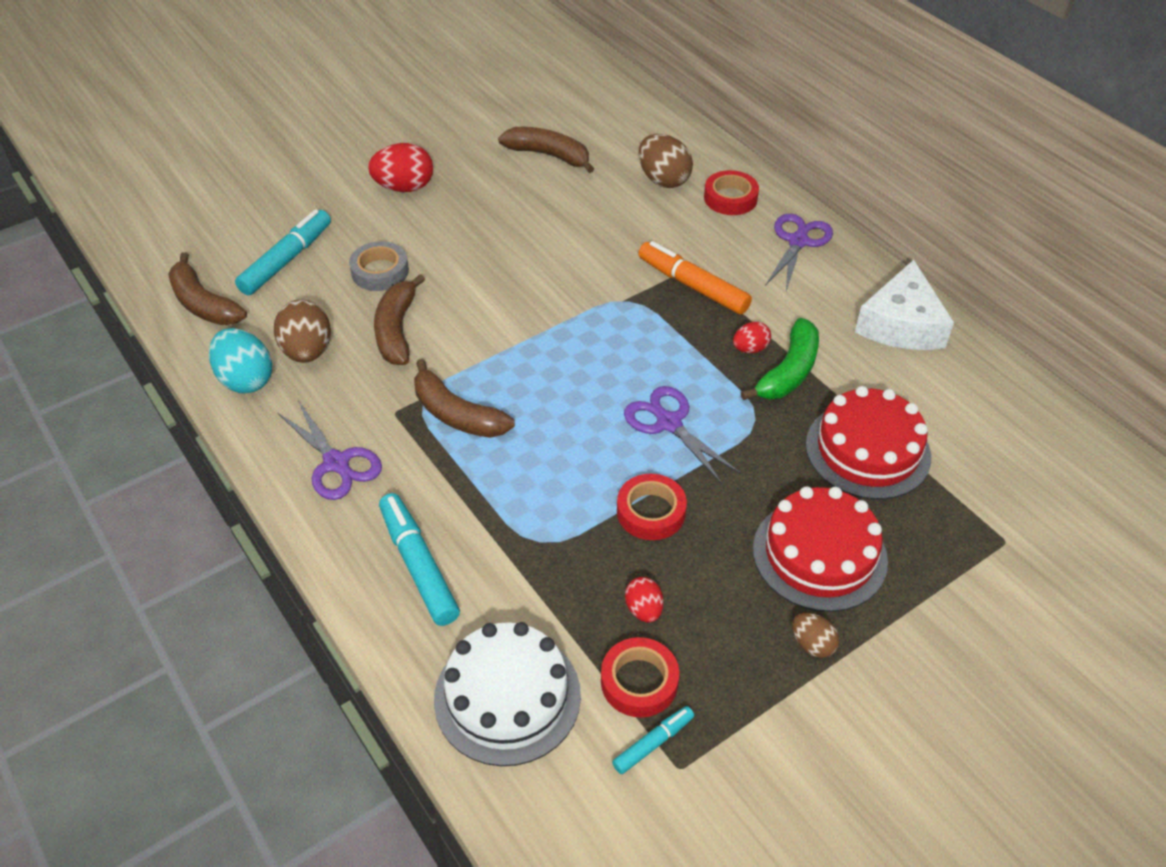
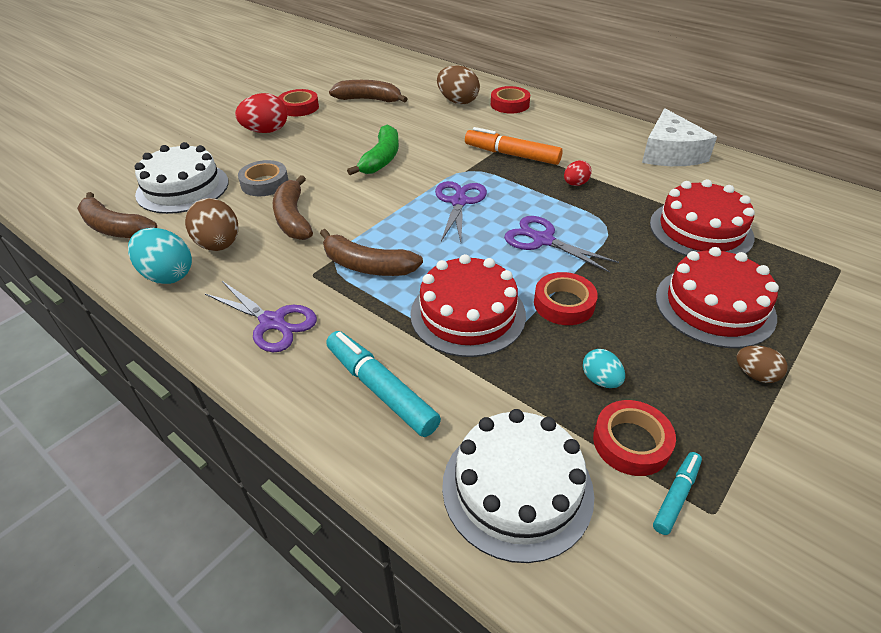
camera: 15 degrees left, 5 degrees down
(287, 260) = (183, 188): turquoise marker -> white cake
(456, 153) = (299, 107): none -> red tape
(541, 500) = (468, 314): none -> red cake
(644, 609) = (600, 380): red egg -> turquoise egg
(789, 371) = (612, 192): green banana -> green banana (381, 159)
(798, 242) = (570, 120): purple scissors -> purple scissors (459, 202)

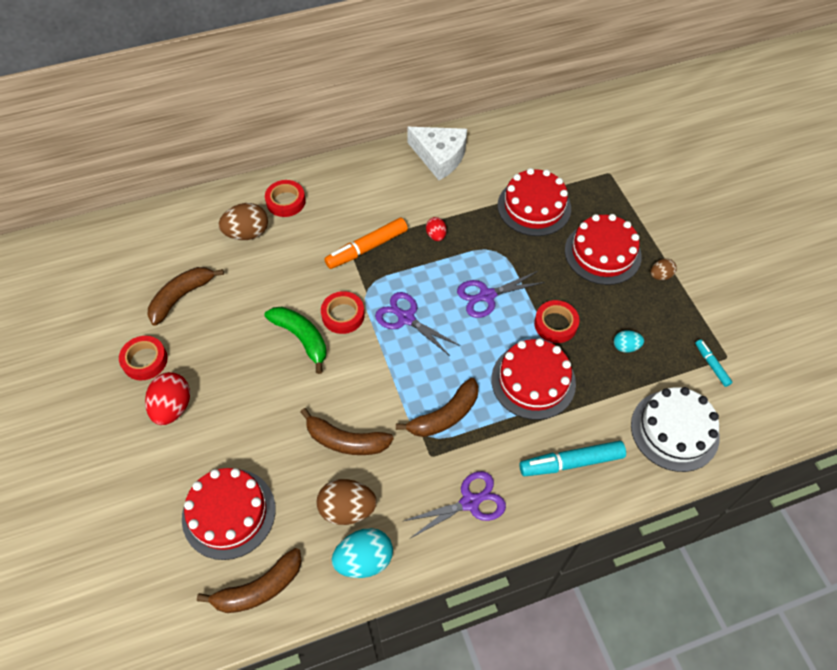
camera: 60 degrees left, 15 degrees up
(183, 188) = (229, 513): white cake -> red cake
(265, 183) = (273, 442): grey tape -> none
(631, 442) = (673, 361): red tape -> red tape (343, 315)

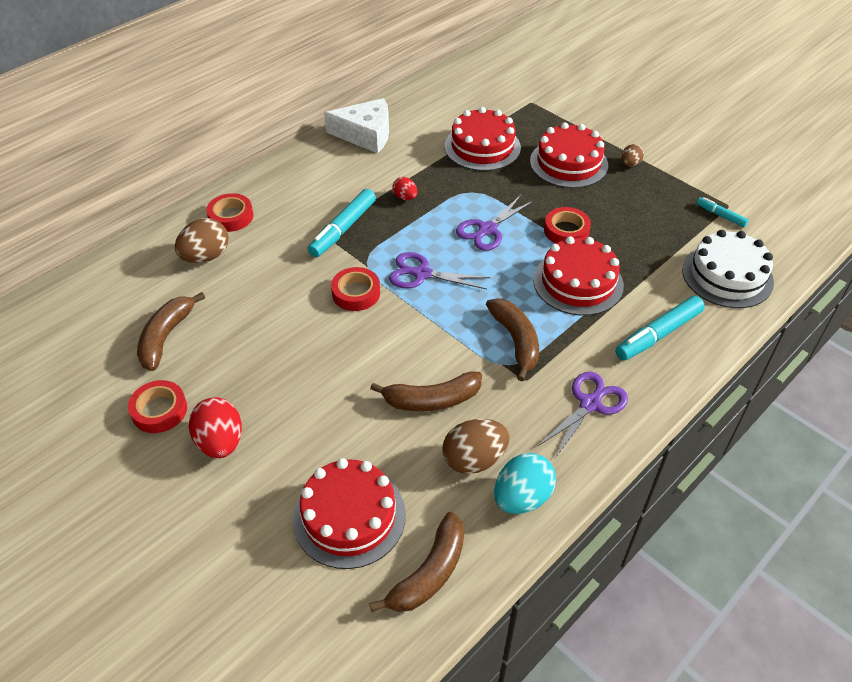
camera: 25 degrees left, 10 degrees down
(301, 338) = (325, 327): green banana -> none
(367, 248) = (343, 229): orange marker -> turquoise marker
(445, 415) = (515, 341): brown banana -> brown banana turned 45 degrees counterclockwise
(625, 347) = (640, 227): turquoise egg -> none

